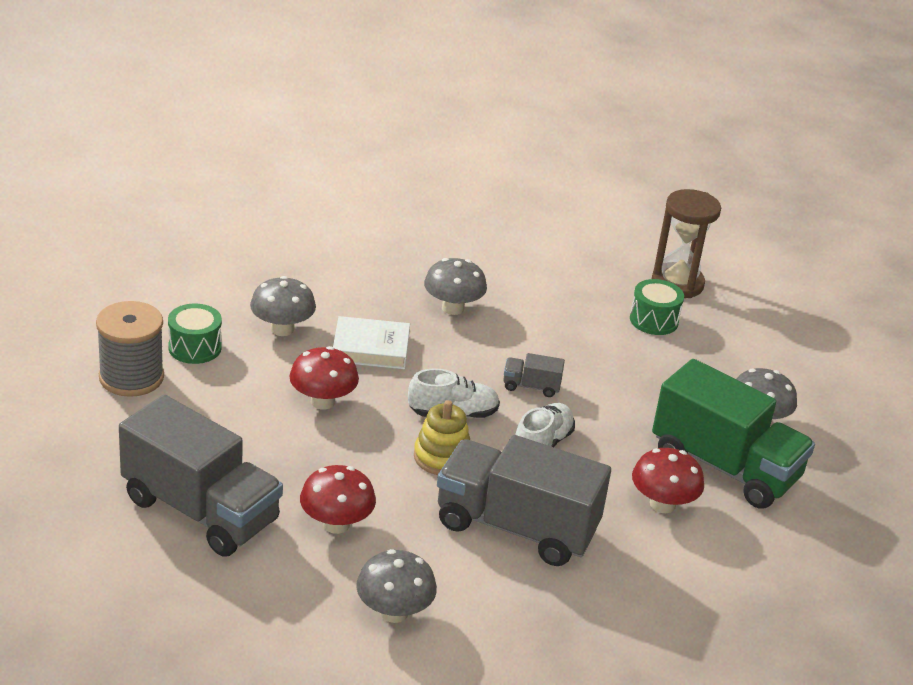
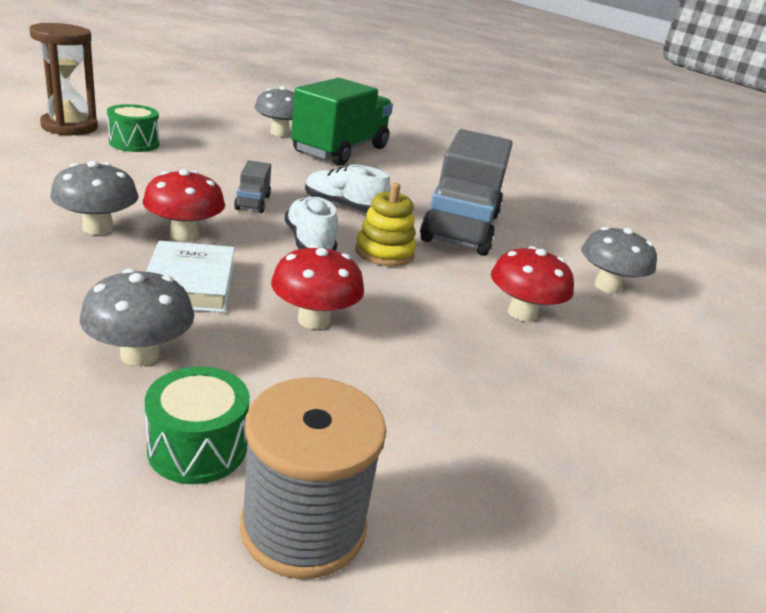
camera: 100 degrees left, 5 degrees down
(201, 510) = (572, 410): grey truck -> none
(662, 504) = (396, 174): red mushroom -> red mushroom (184, 234)

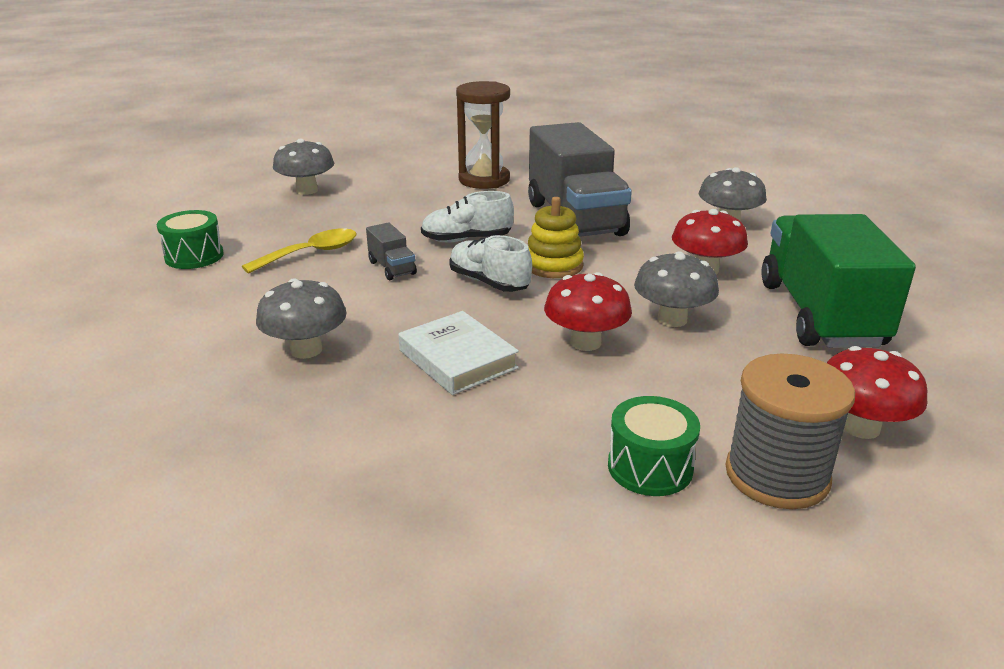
camera: 25 degrees left, 0 degrees up
(69, 127) = (100, 266): brown hourglass -> brown hourglass (484, 180)
(140, 354) = (512, 429): grey mushroom -> grey mushroom (672, 319)
(184, 234) = (385, 321): red mushroom -> red mushroom (860, 427)
(212, 171) = (311, 253): none -> yellow spoon
(340, 150) = (384, 186): green truck -> green truck (819, 314)

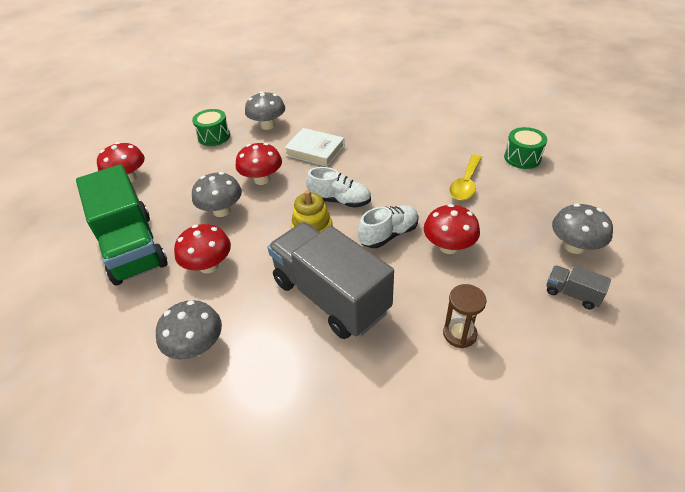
camera: 155 degrees right, 15 degrees up
(306, 350) = (384, 132): grey mushroom -> grey mushroom (268, 125)
(392, 268) = (406, 191): grey truck -> grey truck (572, 294)
(418, 217) = (448, 247): none -> red mushroom
(484, 180) = (459, 334): brown hourglass -> brown hourglass, size x0.60
(777, 475) = (166, 148): grey spool -> none

